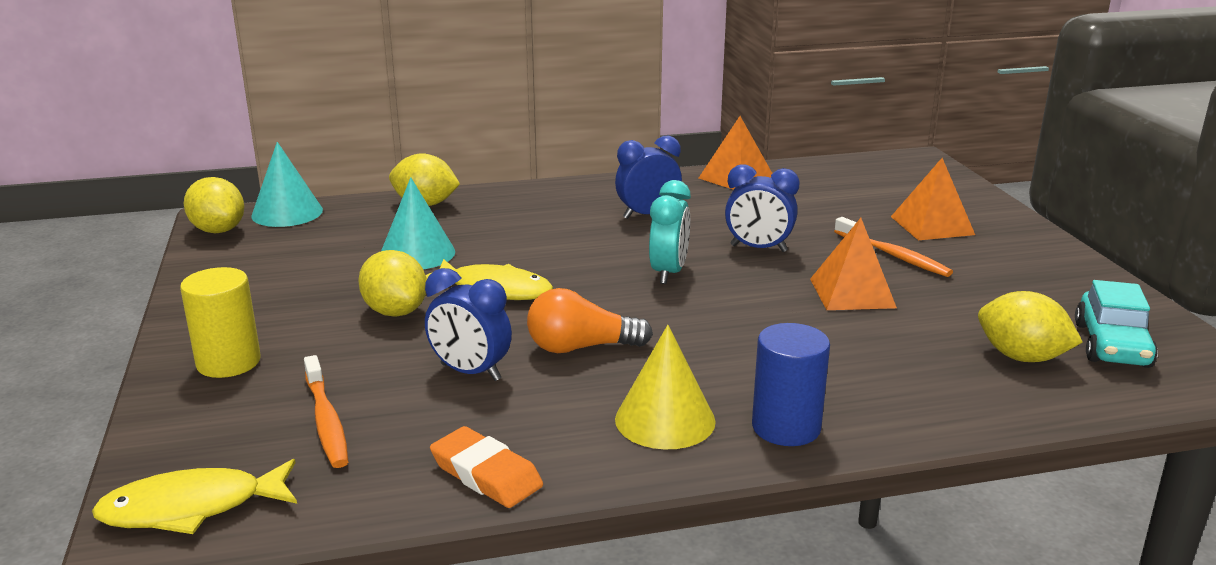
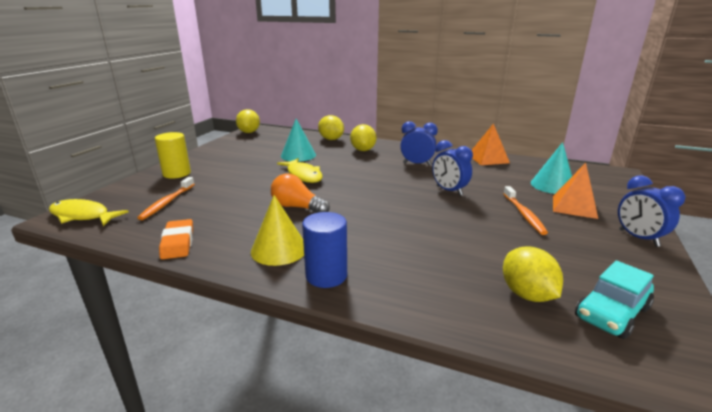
camera: 35 degrees right, 0 degrees up
(287, 213) = (279, 132): turquoise cone -> turquoise cone (552, 185)
(395, 312) = (255, 173): yellow lemon -> yellow lemon (363, 150)
(470, 372) = (241, 202): blue clock -> blue clock (638, 238)
(668, 273) = (386, 189): turquoise clock -> none
(852, 293) = (468, 225): orange pyramid -> none

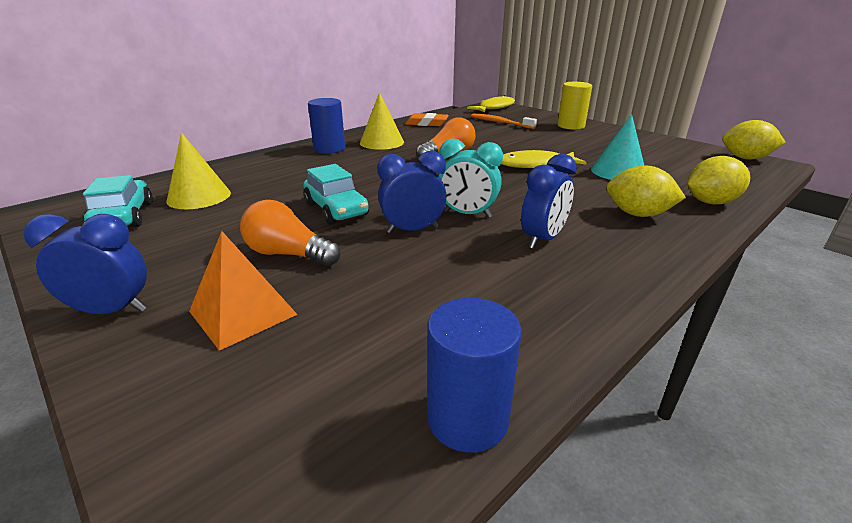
camera: 115 degrees right, 5 degrees up
(410, 182) = (467, 214): none -> turquoise clock
(457, 220) = (336, 209): none -> turquoise car
(488, 159) = (537, 334): orange pyramid -> none
(524, 214) = (288, 254): orange toothbrush -> orange light bulb
(527, 294) = (199, 196): yellow lemon -> yellow cone
(538, 162) = (467, 418): none -> blue cylinder
(552, 185) = (328, 343): turquoise cone -> none

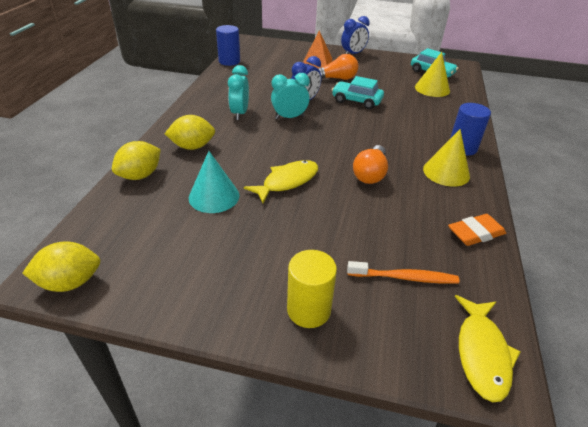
camera: 145 degrees right, 10 degrees up
(542, 239) = (240, 113): blue clock -> turquoise clock

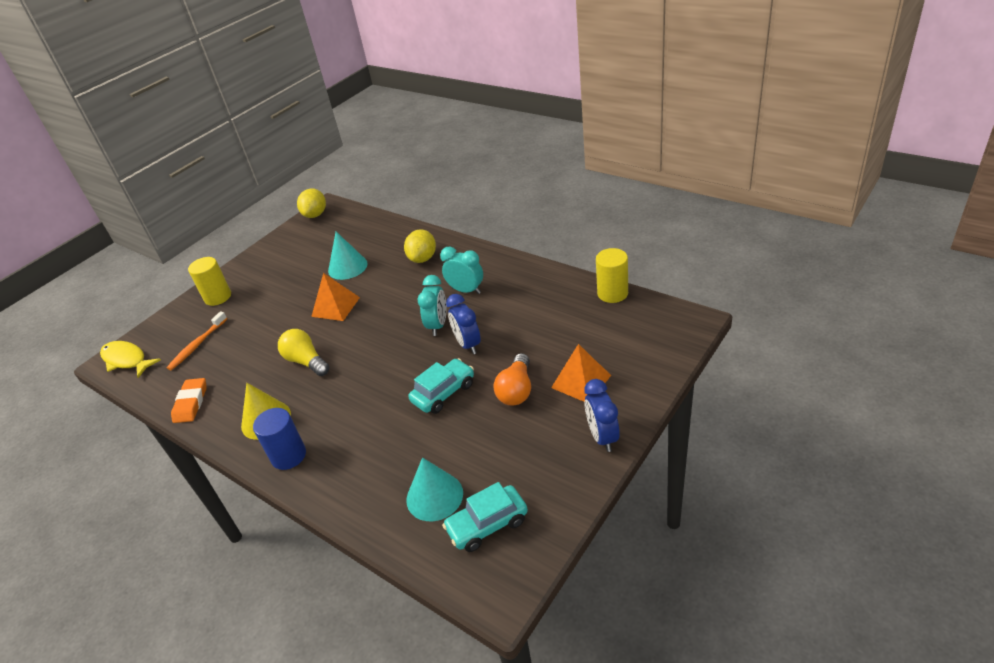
camera: 120 degrees right, 0 degrees up
(140, 175) = (399, 233): yellow lemon -> none
(229, 61) = (612, 293): blue cylinder -> yellow cylinder
(287, 181) = (335, 307): yellow fish -> orange pyramid
(370, 174) = (306, 361): orange light bulb -> yellow light bulb
(432, 89) = (434, 496): yellow cone -> turquoise cone

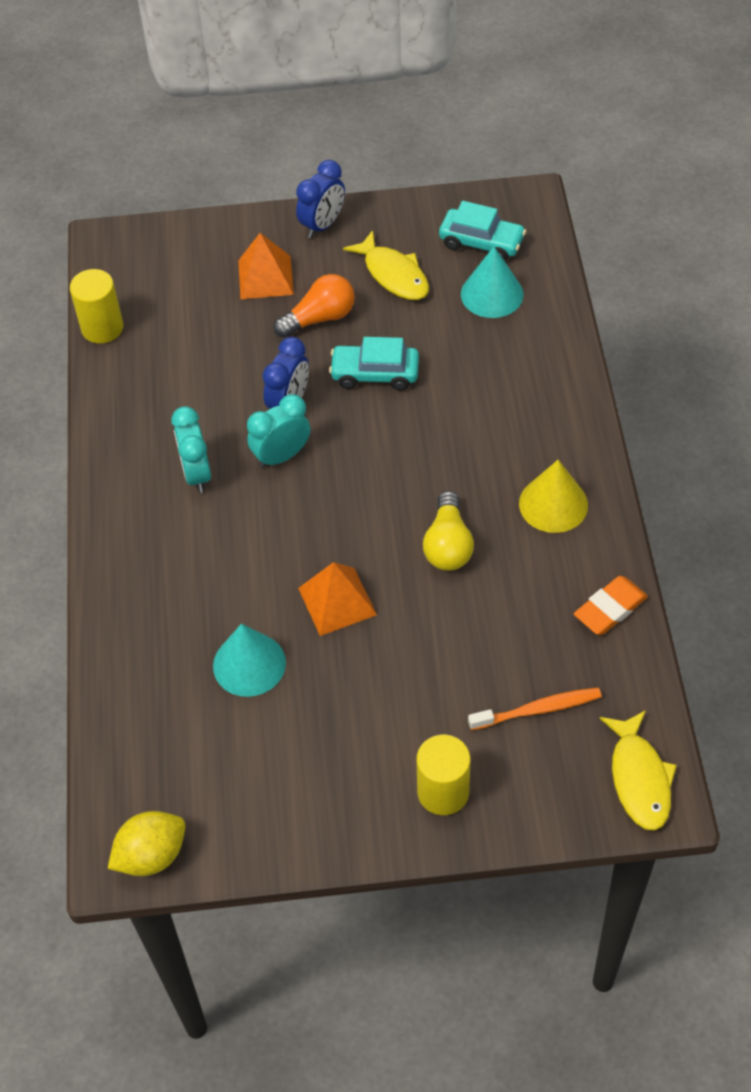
camera: 135 degrees left, 15 degrees up
(288, 456) = (567, 440): blue cylinder -> none
(423, 258) = (164, 577): yellow lemon -> none
(513, 450) = (393, 274): none -> yellow fish

